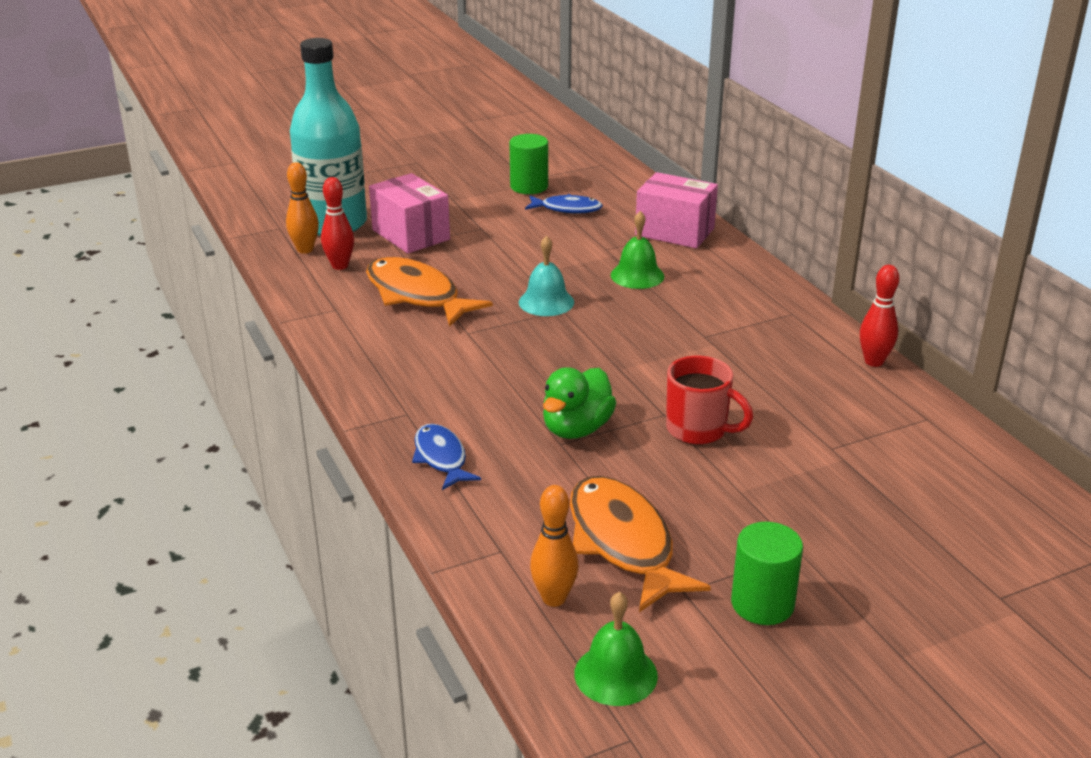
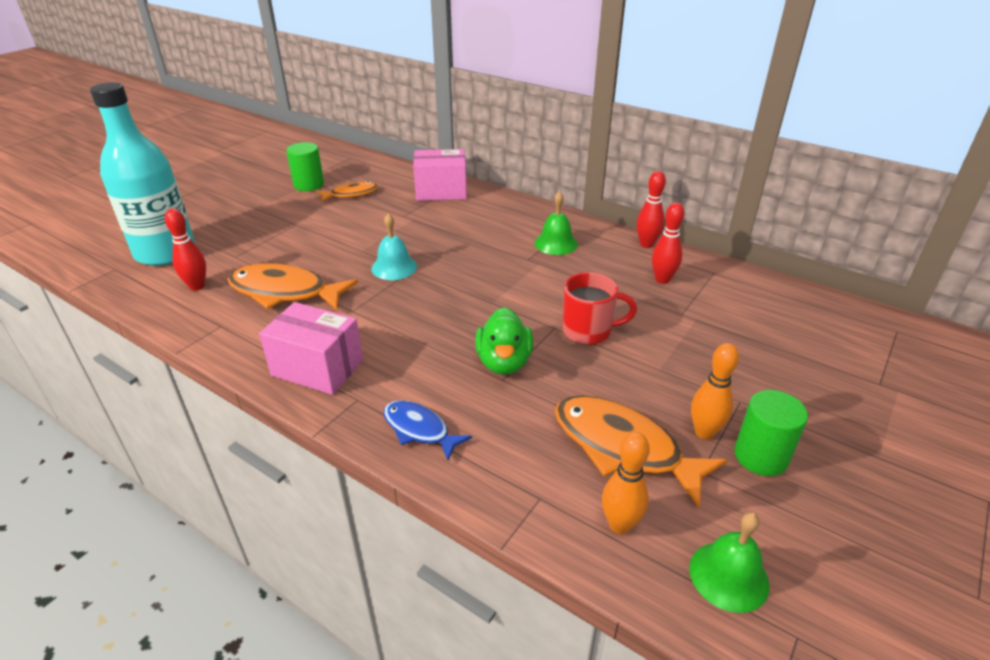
camera: 30 degrees left, 5 degrees up
(305, 250) = (154, 281): orange bowling pin -> orange bowling pin (704, 432)
(411, 235) = (241, 244): pink box -> pink box (317, 368)
(567, 209) = (351, 194): blue fish -> orange fish
(637, 275) = (443, 229): green bell -> green bell (556, 243)
(848, 406) = (662, 280): none -> red bowling pin

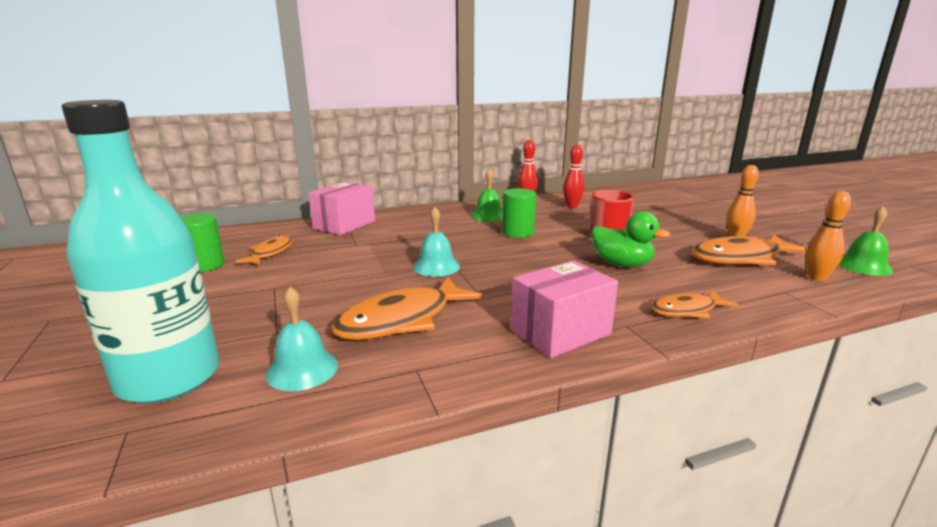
camera: 55 degrees left, 15 degrees down
(197, 286) = (302, 369): red bowling pin -> turquoise bell
(419, 429) = (687, 310): blue fish -> orange fish
(760, 456) = (763, 234): green cylinder -> green cylinder (518, 232)

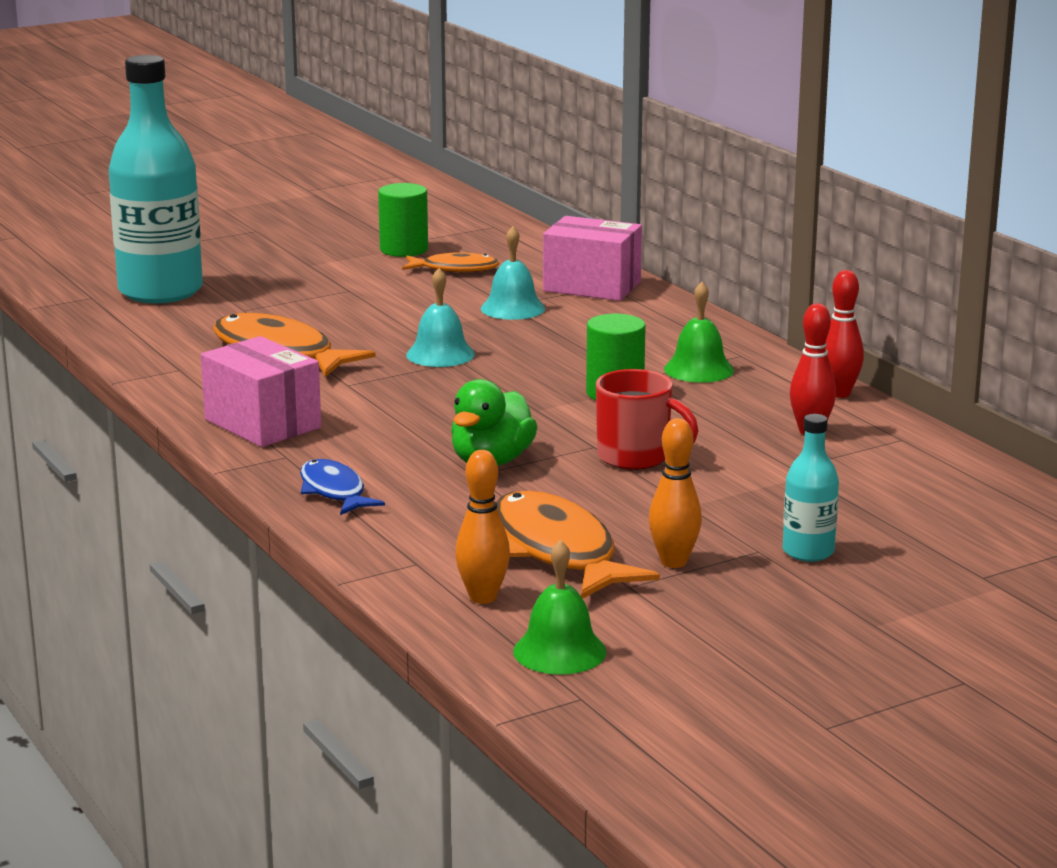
camera: 80 degrees right, 0 degrees up
(302, 369) = (177, 330): turquoise bell -> turquoise bell (513, 308)
(687, 310) = (334, 491): orange fish -> blue fish
(707, 218) = (808, 552): none -> turquoise bottle

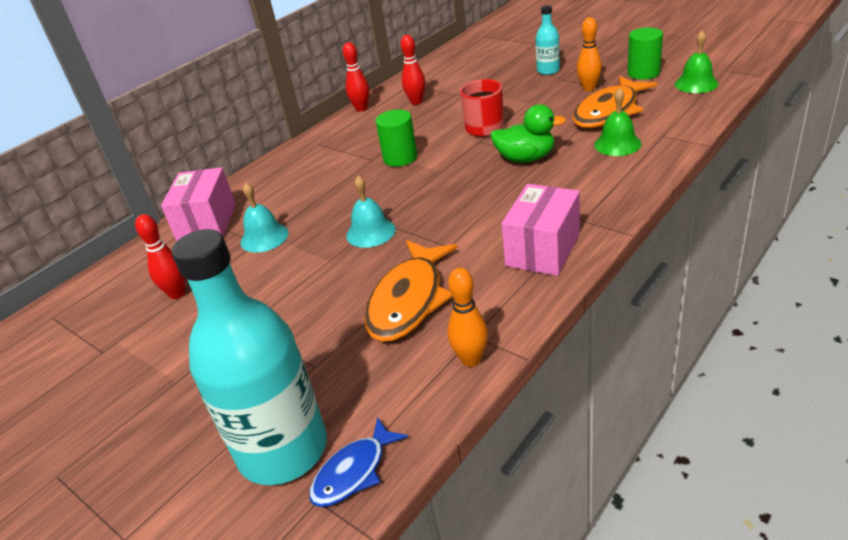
camera: 105 degrees left, 15 degrees up
(334, 491) = (612, 186): blue fish -> blue fish (354, 472)
(404, 249) = (124, 341): green cylinder -> green cylinder (643, 73)
(455, 269) = (177, 294): orange fish -> red bowling pin
(483, 597) = (674, 111): orange bowling pin -> orange bowling pin (471, 359)
(699, 369) = (348, 148): green bell -> green bell (617, 144)

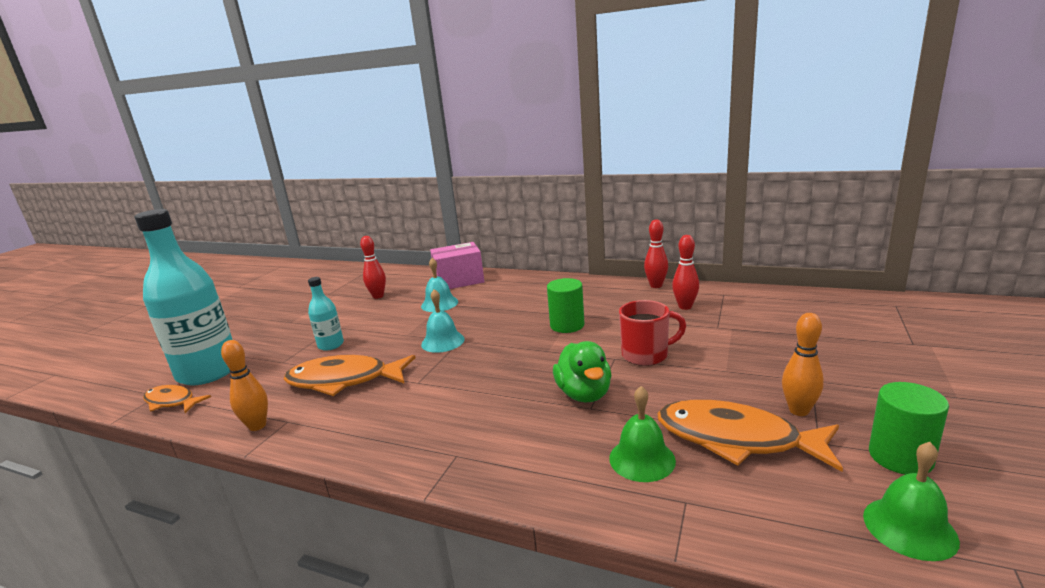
camera: 70 degrees right, 15 degrees down
(354, 472) = (172, 402): blue fish -> orange fish
(543, 250) = (403, 436): pink box -> none
(548, 71) = (830, 369): turquoise bottle -> turquoise bottle (331, 345)

